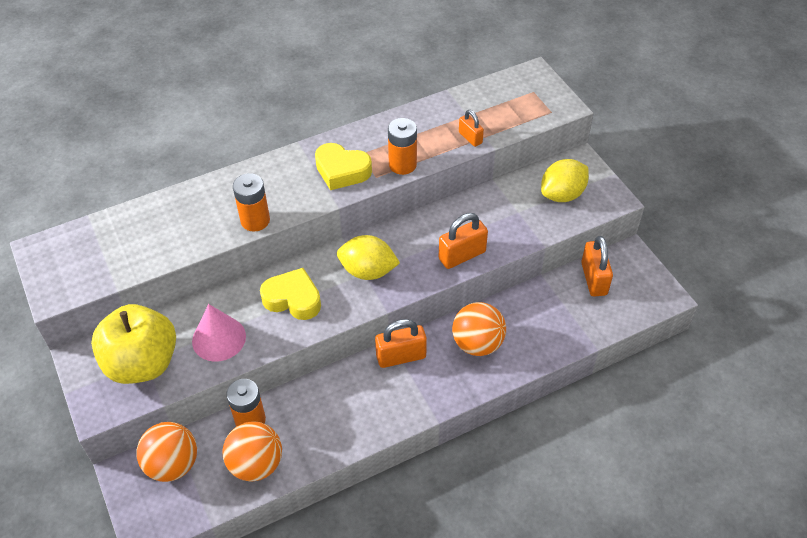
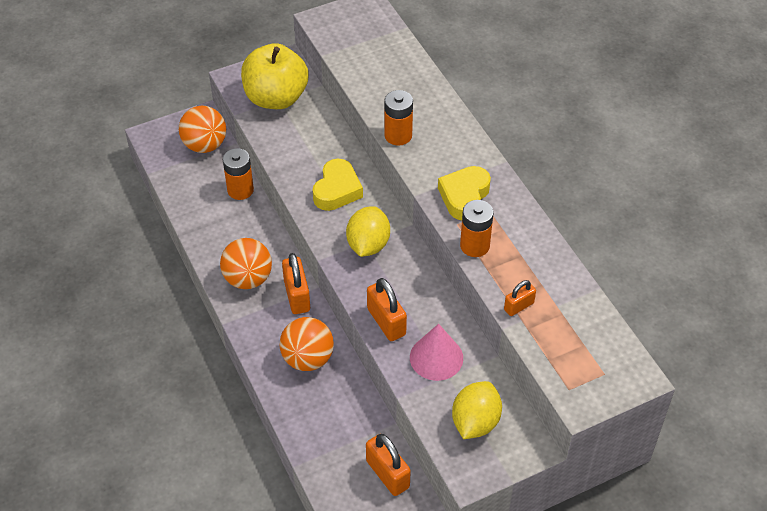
camera: 90 degrees right, 0 degrees up
(219, 338) = (297, 143): pink cone -> pink cone (436, 357)
(256, 464) = (198, 197): orange ball -> orange ball (248, 279)
(562, 194) = (475, 422): yellow lemon -> yellow lemon turned 60 degrees clockwise
(594, 279) = (387, 474): orange padlock -> orange padlock turned 60 degrees clockwise

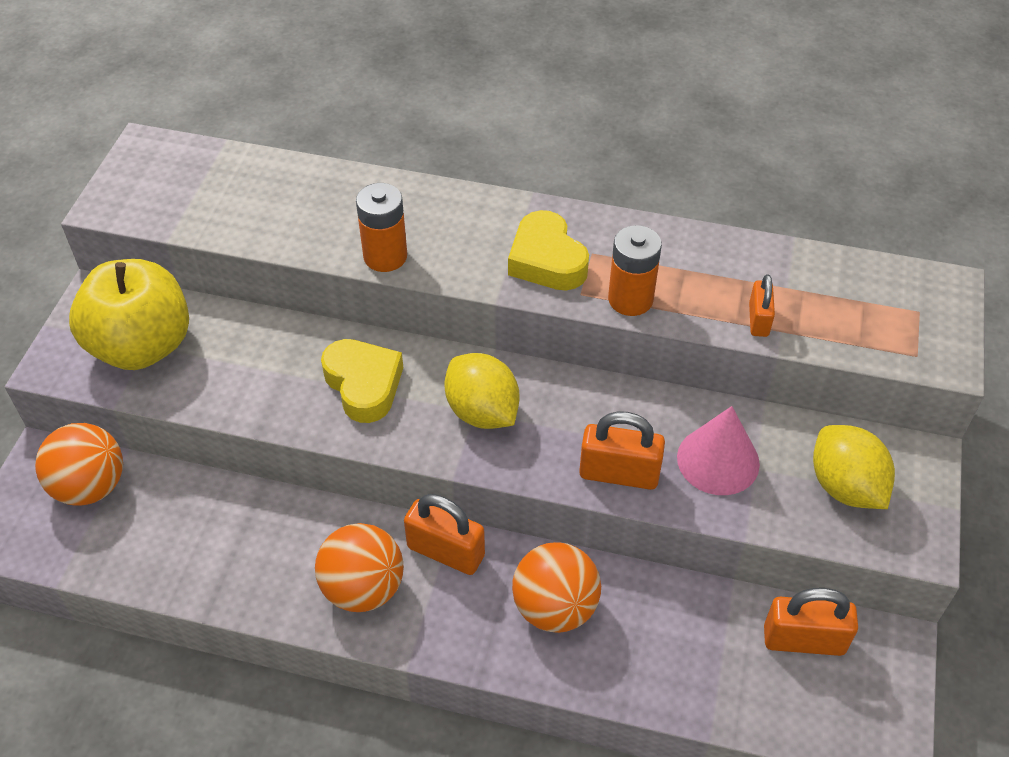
camera: 50 degrees left, 0 degrees up
(240, 190) = (211, 497): orange battery -> none

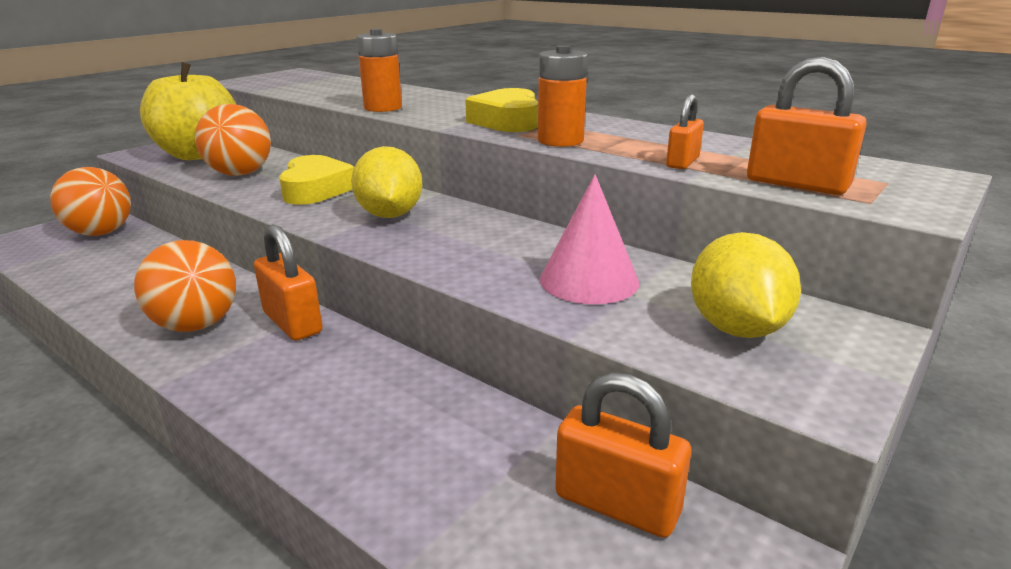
camera: 25 degrees right, 25 degrees down
(555, 607) = (345, 385): orange ball -> orange ball (240, 174)
(619, 473) = (473, 267): orange padlock -> orange padlock (796, 184)

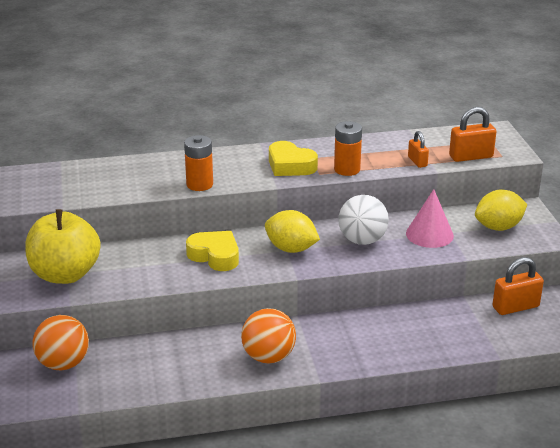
camera: 50 degrees left, 5 degrees up
(240, 174) = (141, 271): orange ball -> none
(292, 322) = (303, 329): orange padlock -> none
(483, 244) = (362, 240): none -> white ball
(736, 328) = (498, 227): yellow lemon -> yellow lemon turned 60 degrees counterclockwise

